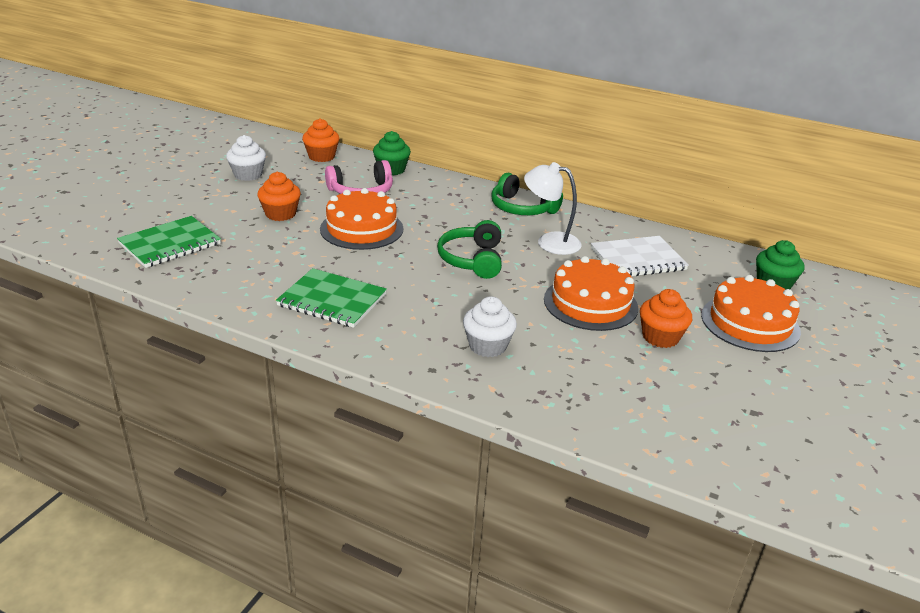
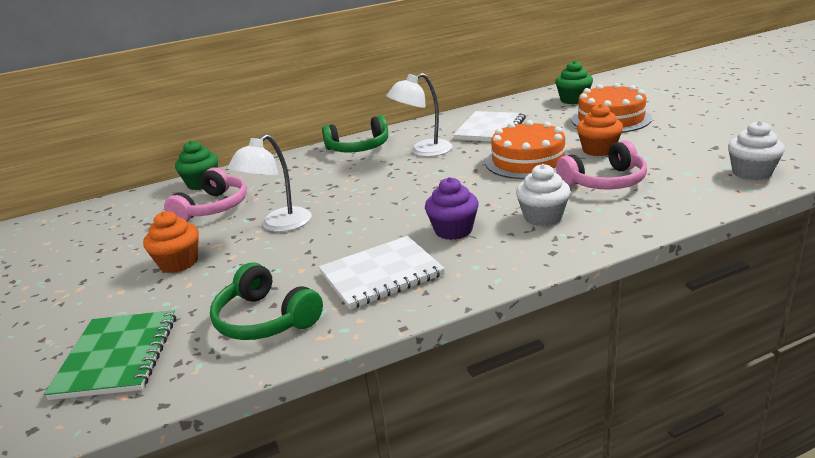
camera: 45 degrees left, 5 degrees down
(248, 175) = (65, 262): white cupcake -> white cupcake (751, 173)
(321, 157) = (112, 211): orange cupcake -> none
(332, 300) = (381, 274): green notebook -> white notebook
(361, 229) = (279, 225): orange cake -> white lamp
(423, 308) = (453, 230): none -> purple cupcake
(472, 260) = (406, 188): green headphones -> green headphones (265, 319)
(592, 360) = (605, 181): none -> pink headphones

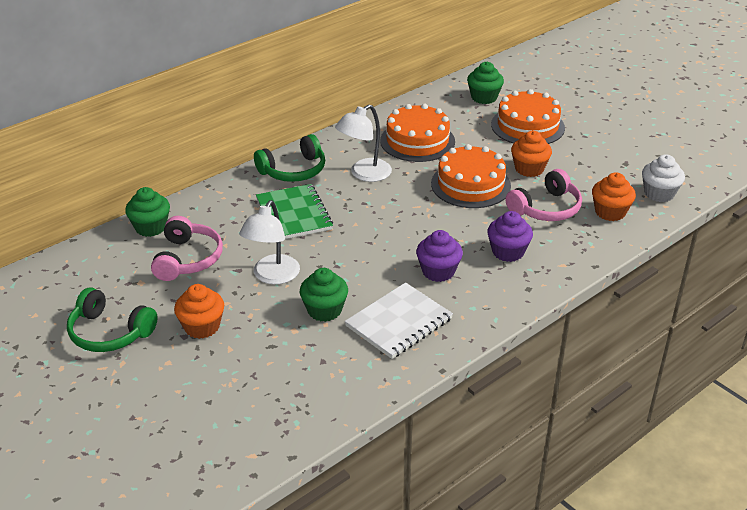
camera: 20 degrees left, 10 degrees up
(117, 356) = (219, 423): green notebook -> green notebook (293, 214)
(265, 319) = (325, 375): green headphones -> green headphones (110, 332)
(309, 257) = (324, 310): none -> green cupcake
(490, 129) = (417, 141): white notebook -> orange cake
(543, 217) = (508, 252): white cupcake -> purple cupcake
(683, 187) = (610, 212): none -> orange cupcake

